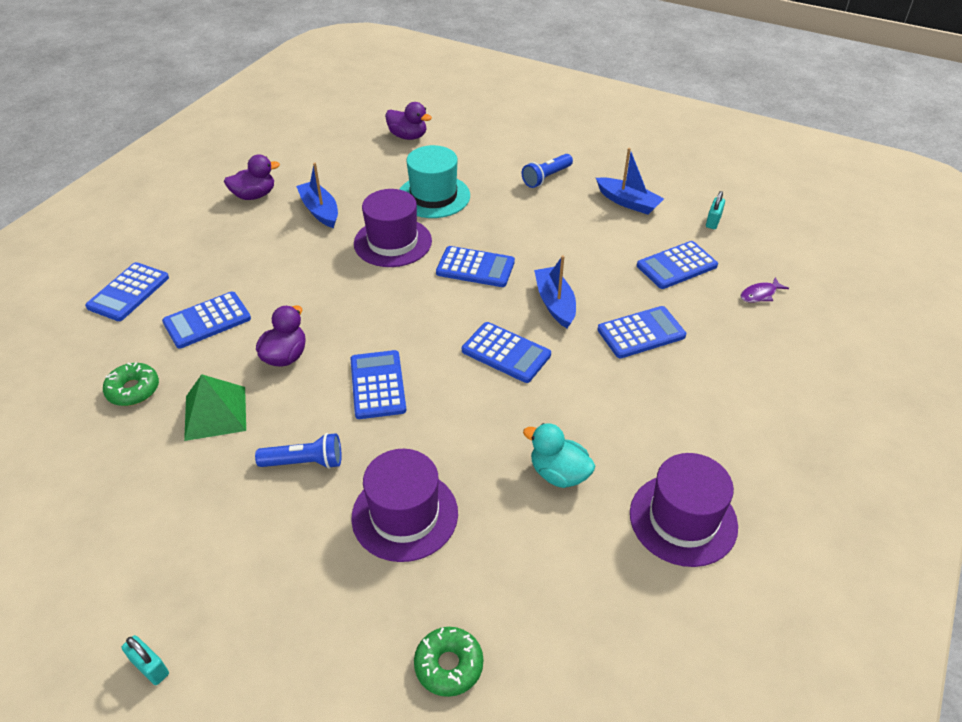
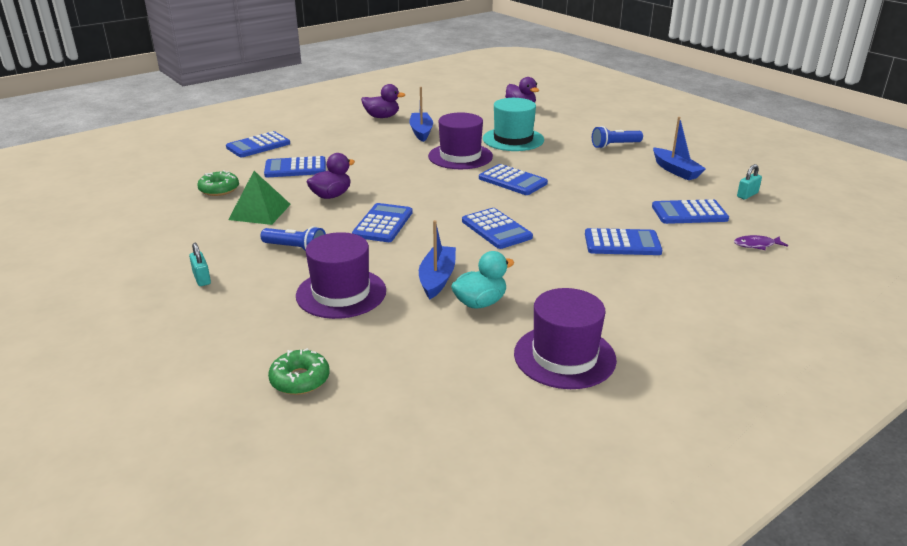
camera: 25 degrees right, 15 degrees down
(150, 667) = (106, 318): turquoise padlock -> turquoise padlock (202, 278)
(555, 303) = (561, 212): blue boat -> blue boat (437, 278)
(558, 473) = (480, 303): turquoise duck -> turquoise duck turned 90 degrees clockwise

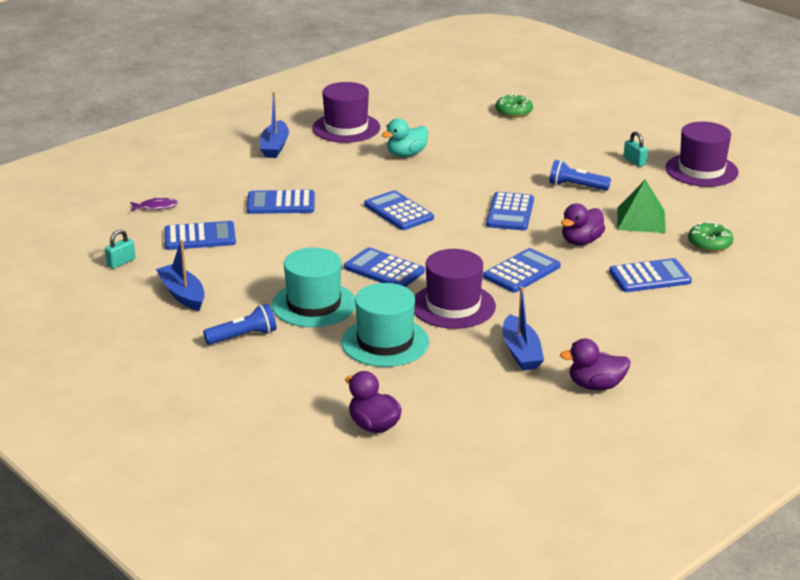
camera: 175 degrees right, 0 degrees up
(258, 145) = (730, 313): blue calculator -> blue calculator (521, 272)
(341, 293) = (516, 156): purple hat -> purple hat (701, 170)
(437, 278) = (443, 169): blue boat -> blue boat (274, 147)
(568, 161) = (314, 304): none -> turquoise hat

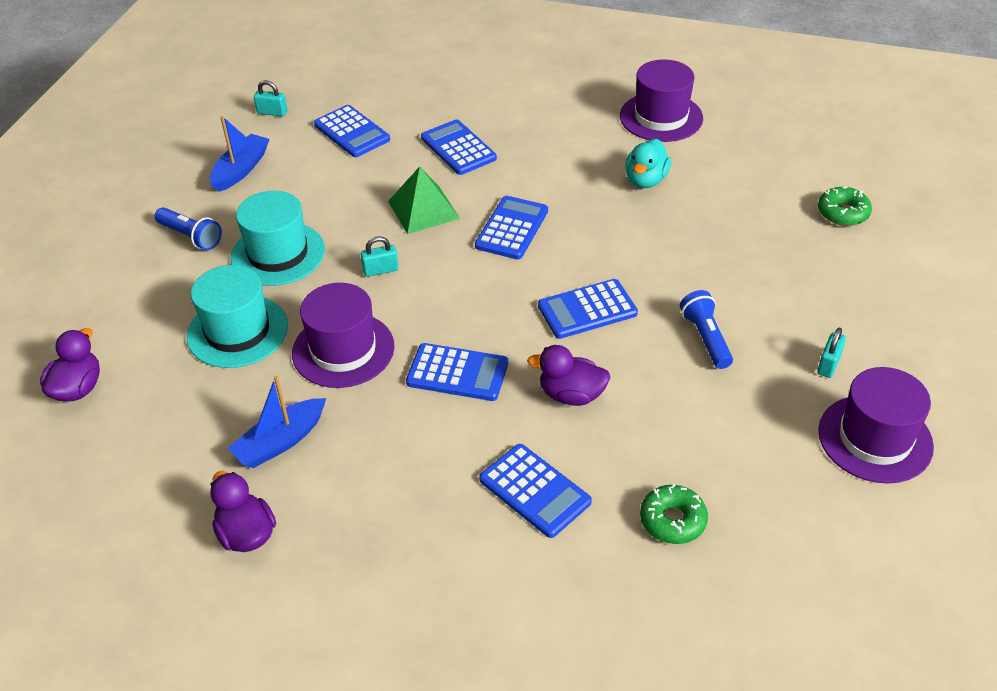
camera: 60 degrees right, 15 degrees up
(156, 207) = (386, 85): purple fish -> none
(274, 147) = (571, 94): blue boat -> none
(384, 270) = (380, 270): blue calculator -> turquoise padlock
(406, 154) = (646, 180): turquoise duck -> turquoise duck turned 90 degrees counterclockwise
(641, 220) = (675, 429): green pyramid -> green pyramid (423, 209)

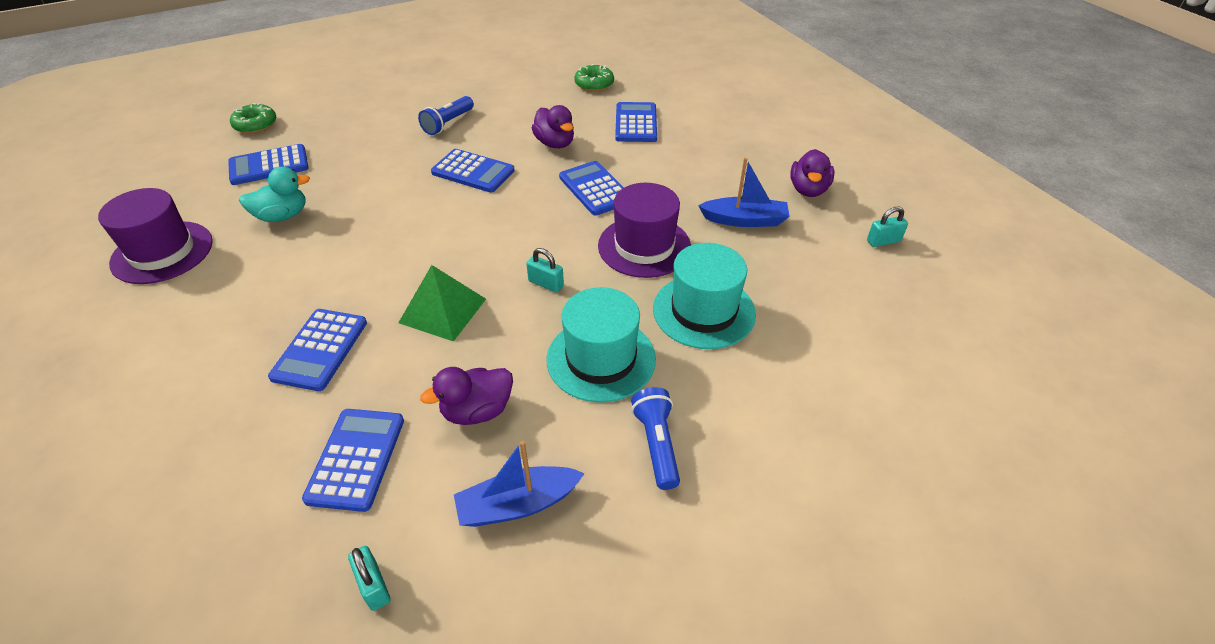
camera: 135 degrees left, 0 degrees up
(78, 388) = (871, 350): purple duck -> purple duck (477, 411)
(512, 228) = (417, 248): blue calculator -> blue calculator (269, 166)
(828, 364) = (424, 84): turquoise padlock -> turquoise padlock (883, 241)
(875, 438) = (467, 59): purple hat -> none

